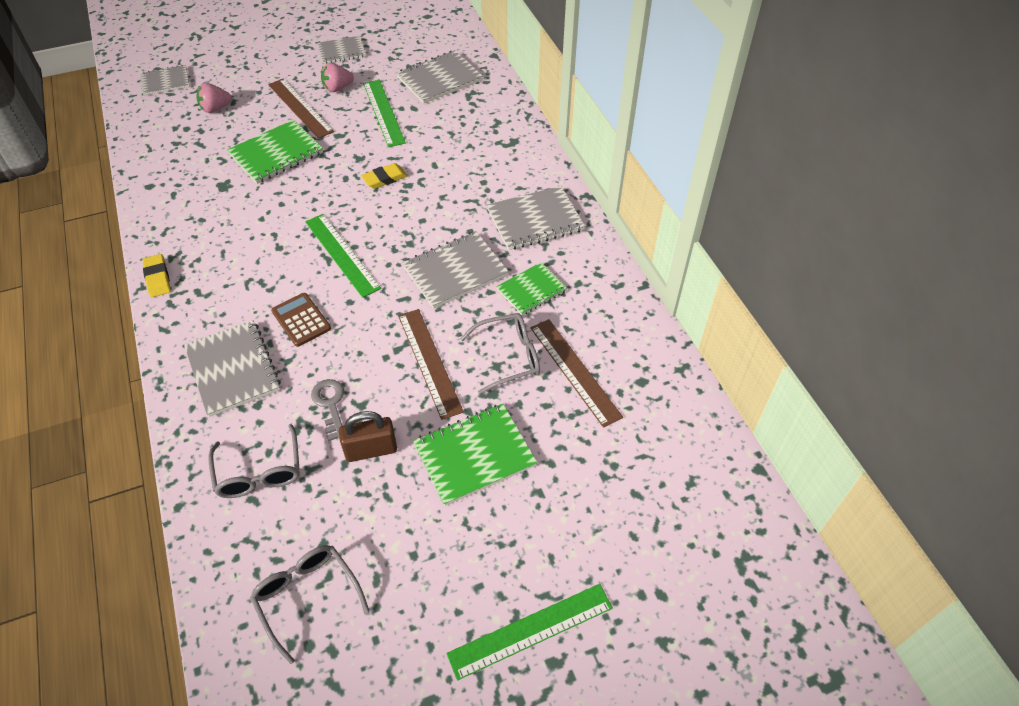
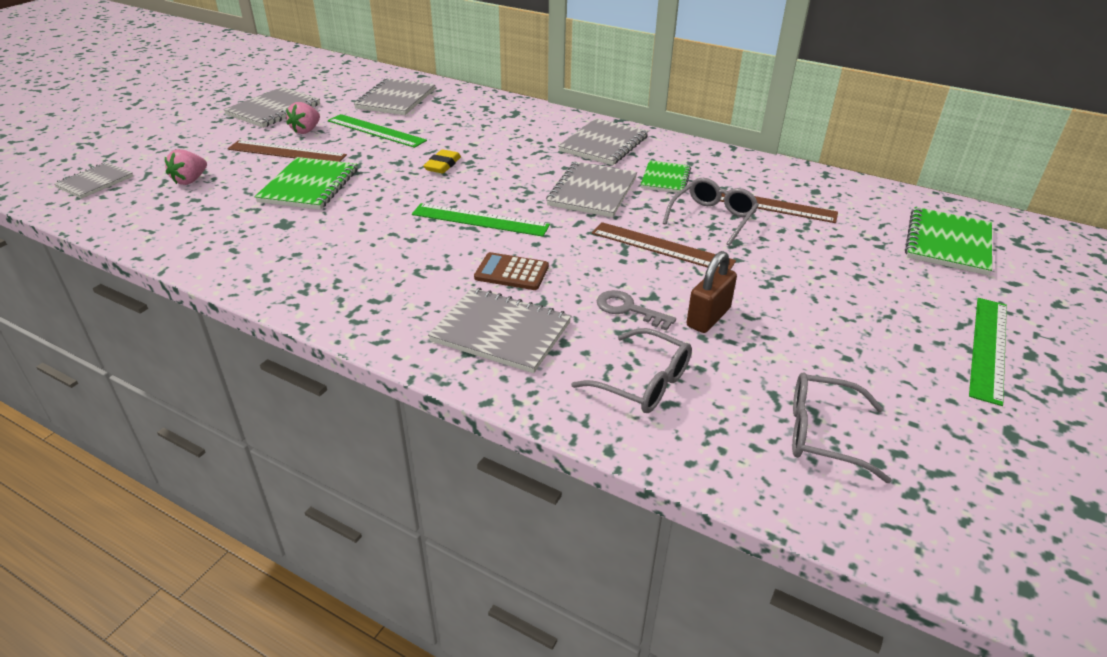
camera: 40 degrees left, 15 degrees down
(158, 278) = (312, 310): yellow eraser -> none
(342, 51) = (273, 109): grey notebook -> grey notebook, size x1.55
(474, 455) = (785, 279): green notebook -> green notebook (948, 243)

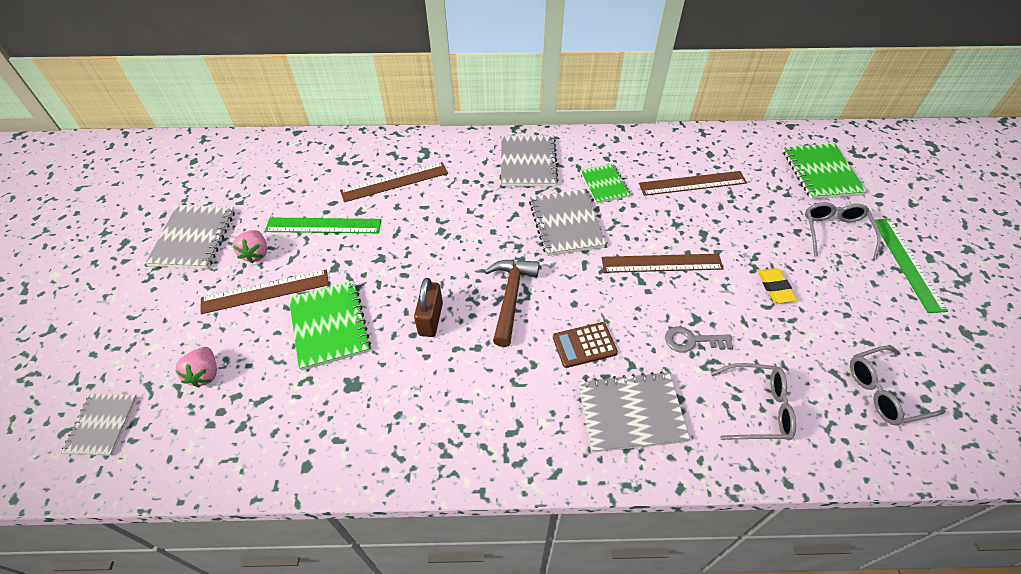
camera: 30 degrees left, 15 degrees up
(396, 99) = (303, 175): grey notebook -> none
(442, 165) = (423, 245): yellow eraser -> yellow eraser (775, 288)
(465, 123) = (394, 182): none -> brown ruler
(480, 220) = (510, 297): green ruler -> brown hammer
(708, 317) = (745, 321): brown padlock -> brown padlock (430, 319)
(712, 218) = (669, 215): grey glasses -> grey glasses (835, 232)

